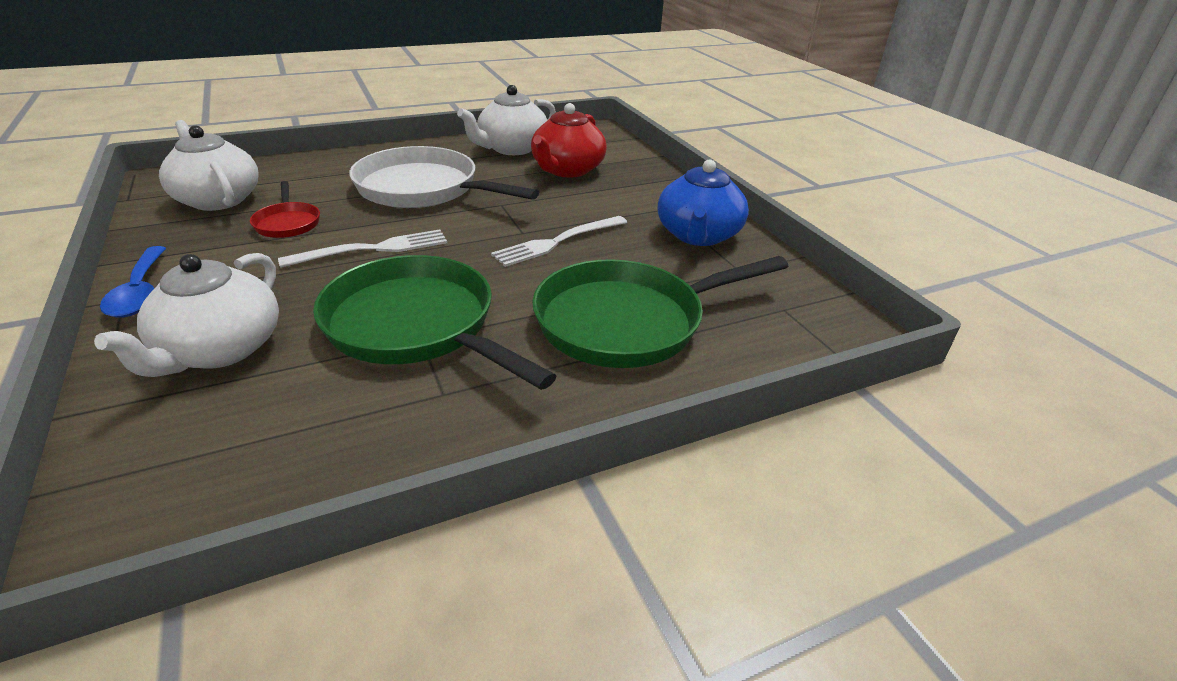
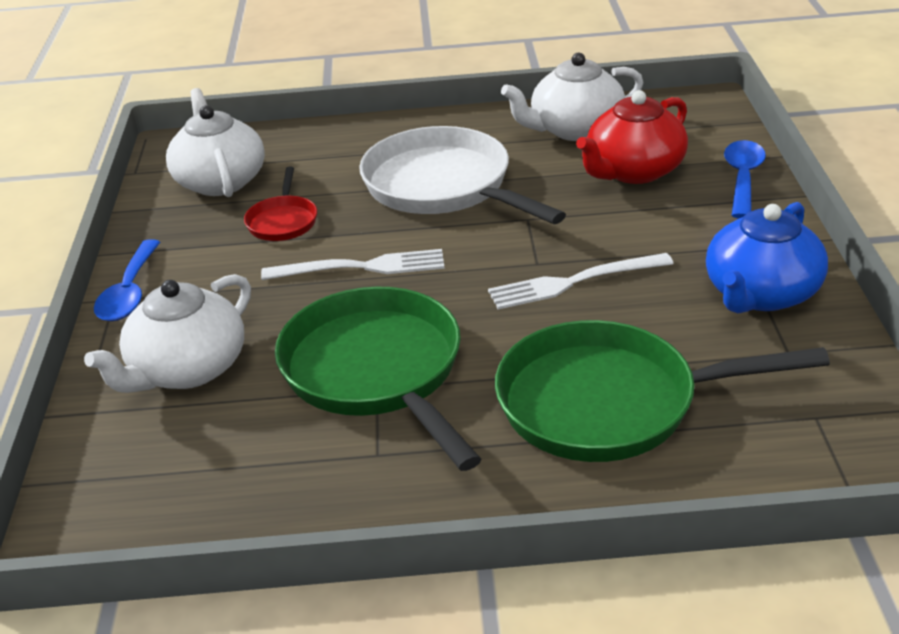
camera: 25 degrees right, 0 degrees up
(645, 169) = (743, 178): none -> blue spoon

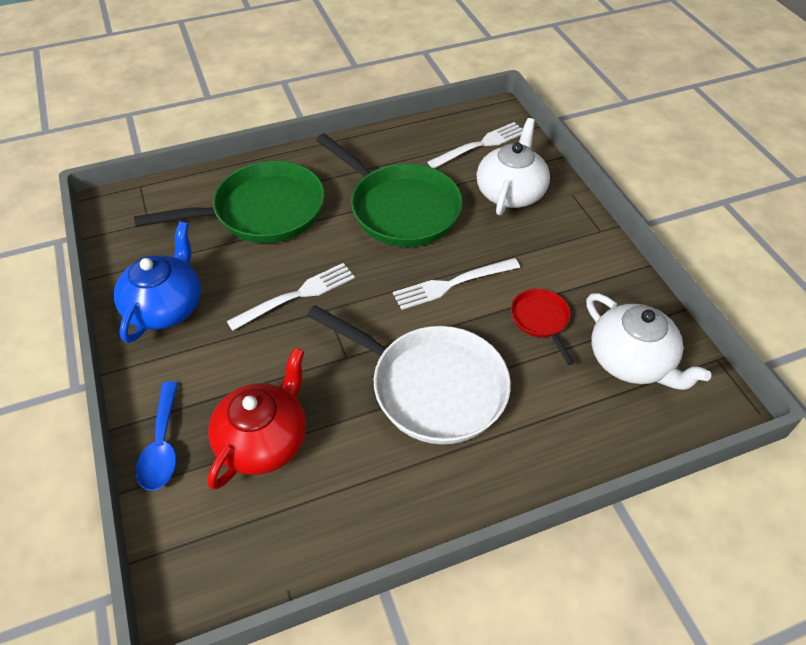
camera: 160 degrees right, 15 degrees up
(130, 292) = (595, 237): blue spoon -> none
(163, 464) = (480, 145): none -> white fork
(575, 129) = (331, 507): white teapot -> none

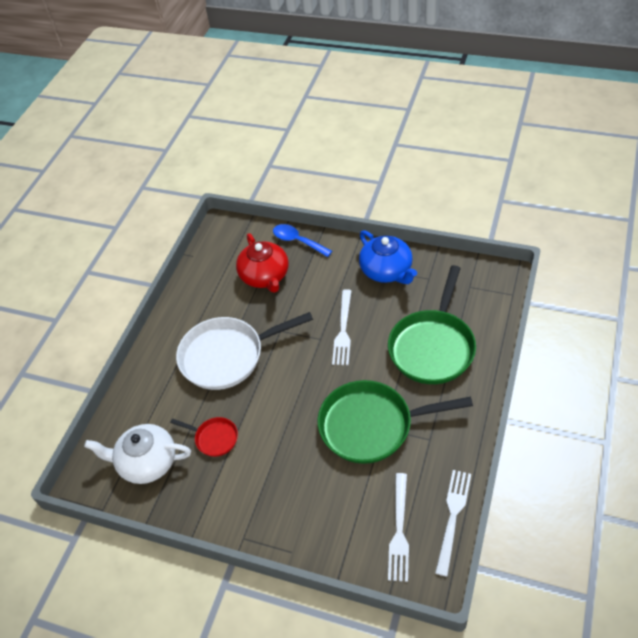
camera: 135 degrees right, 0 degrees up
(452, 284) = (282, 411): white fork -> white fork (453, 517)
(510, 192) = (329, 509): white teapot -> none

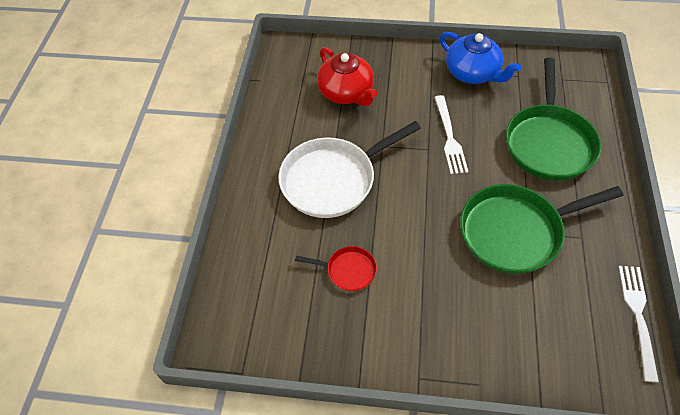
camera: 15 degrees left, 5 degrees up
(147, 462) = (278, 309): white teapot -> none
(298, 241) = (369, 54): blue spoon -> none
(399, 530) = (587, 340): white fork -> none

